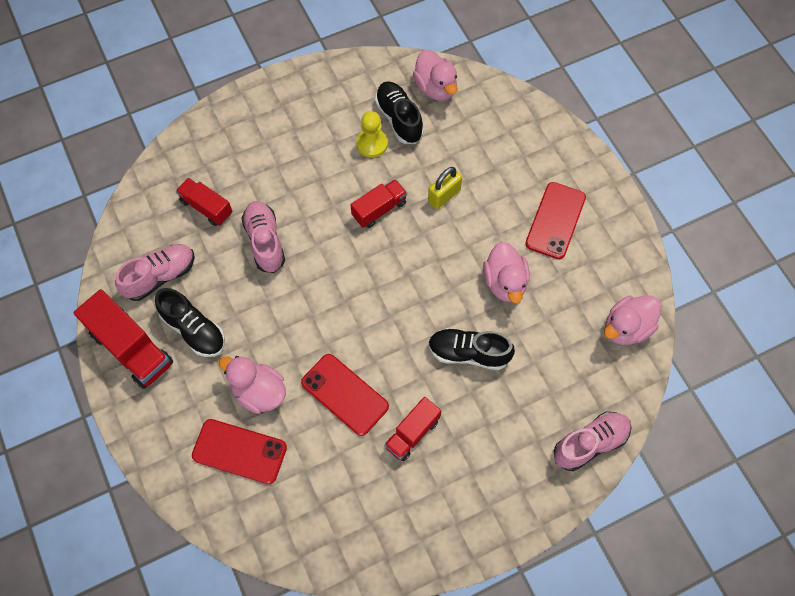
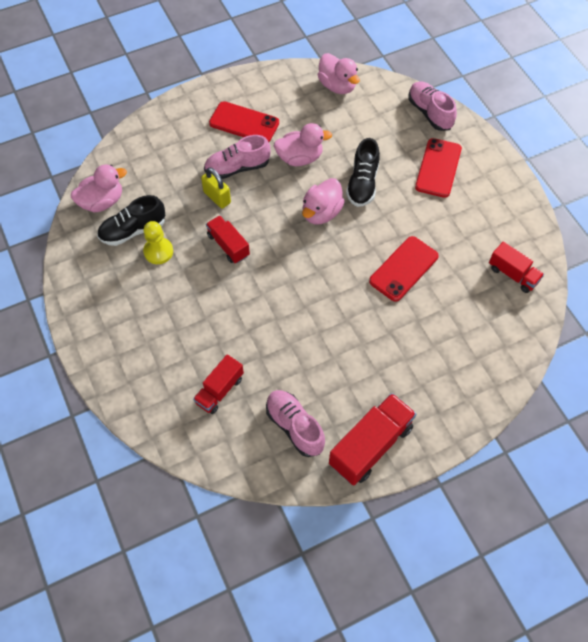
camera: 90 degrees left, 5 degrees down
(194, 330) = (349, 391): black shoe -> none
(239, 451) = (460, 346): red phone -> red phone (438, 168)
(259, 392) = (406, 333): pink duck -> pink duck (321, 213)
(265, 241) = (258, 336): pink shoe -> pink shoe (237, 168)
(412, 433) = (432, 222): red truck -> red truck (513, 274)

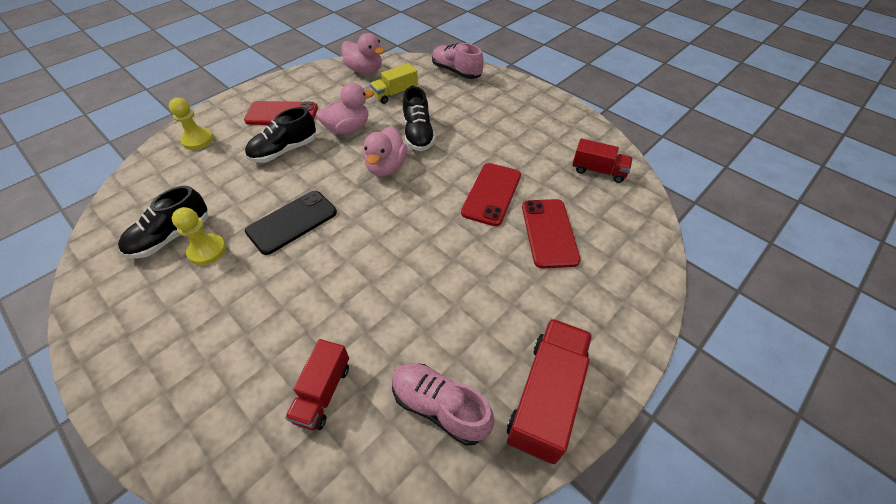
camera: 20 degrees left, 10 degrees down
(102, 202) = (128, 218): pink duck -> none
(165, 134) = (197, 140): none -> yellow pawn
(217, 197) = (268, 181): yellow padlock -> none
(228, 245) = (292, 222): red truck -> black phone
(237, 168) = (284, 151): pink shoe -> black shoe
(357, 126) = (395, 94): none -> yellow truck
(438, 168) = (483, 107): red phone -> red phone (549, 233)

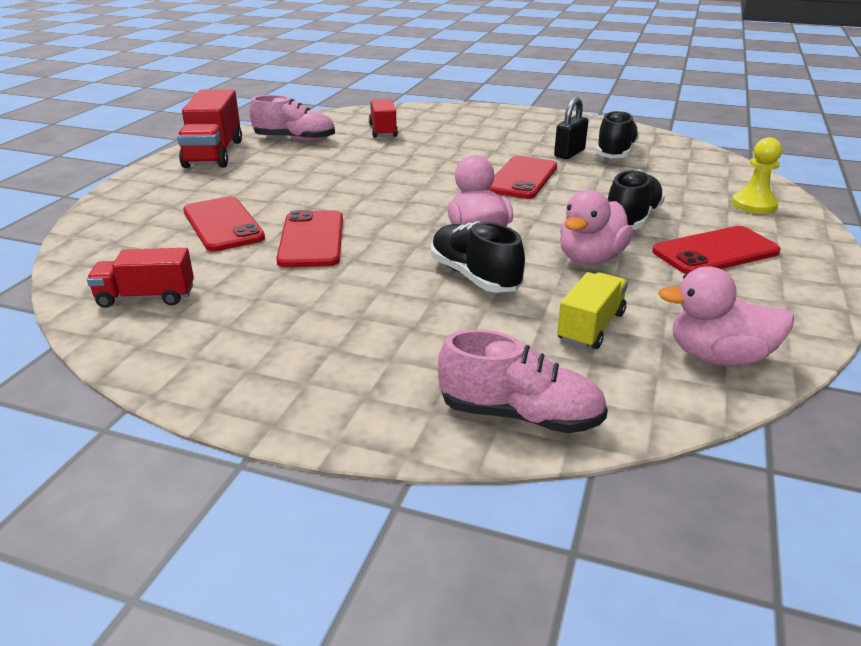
camera: 155 degrees right, 20 degrees down
(207, 250) = (569, 153): yellow pawn -> black padlock
(292, 222) = (522, 178): black phone -> red phone

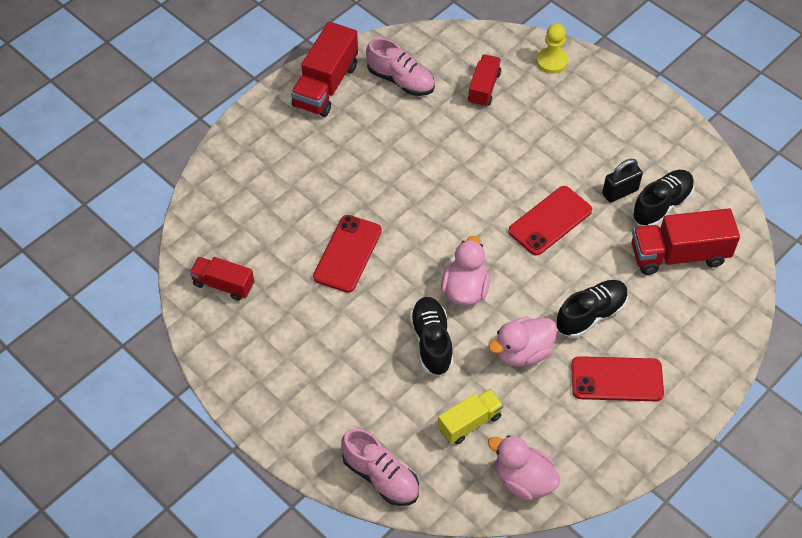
camera: 25 degrees right, 25 degrees up
(223, 224) = (296, 209): red phone -> none
(666, 172) = (679, 255): none -> red truck
(754, 205) = (704, 332): yellow pawn -> yellow pawn (552, 61)

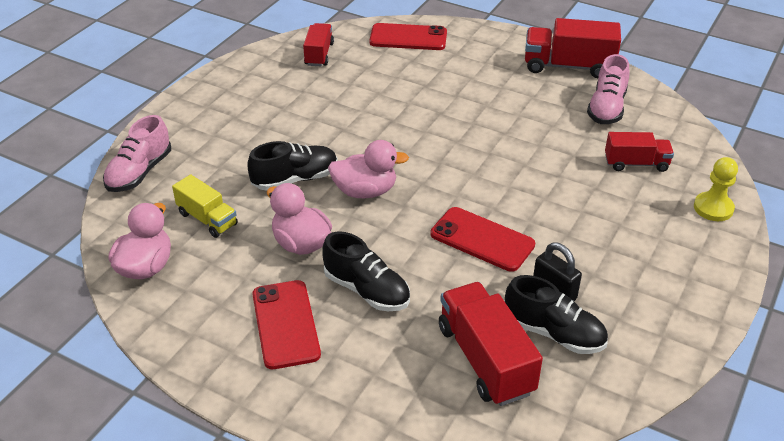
camera: 75 degrees right, 15 degrees down
(347, 254) = (378, 112): red phone -> red phone (408, 38)

